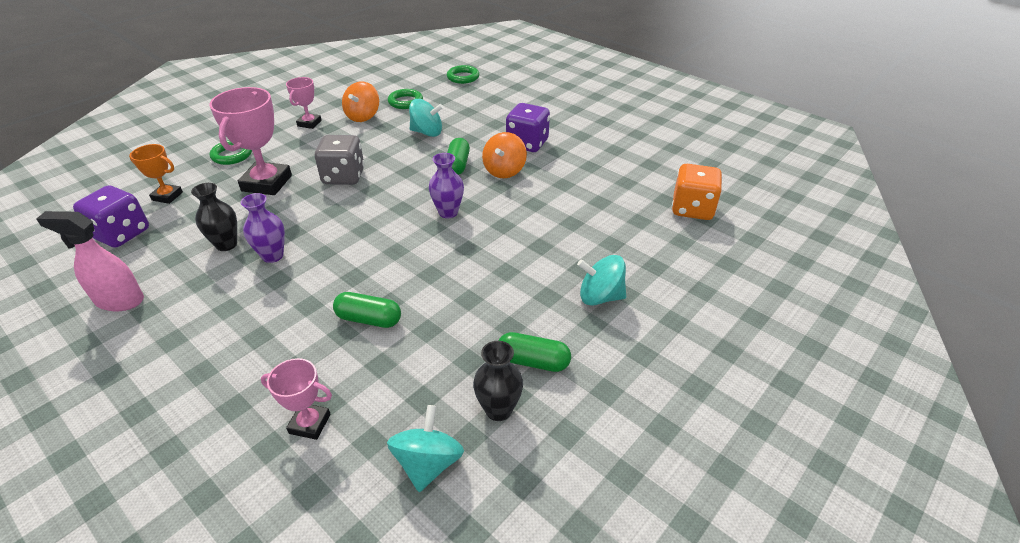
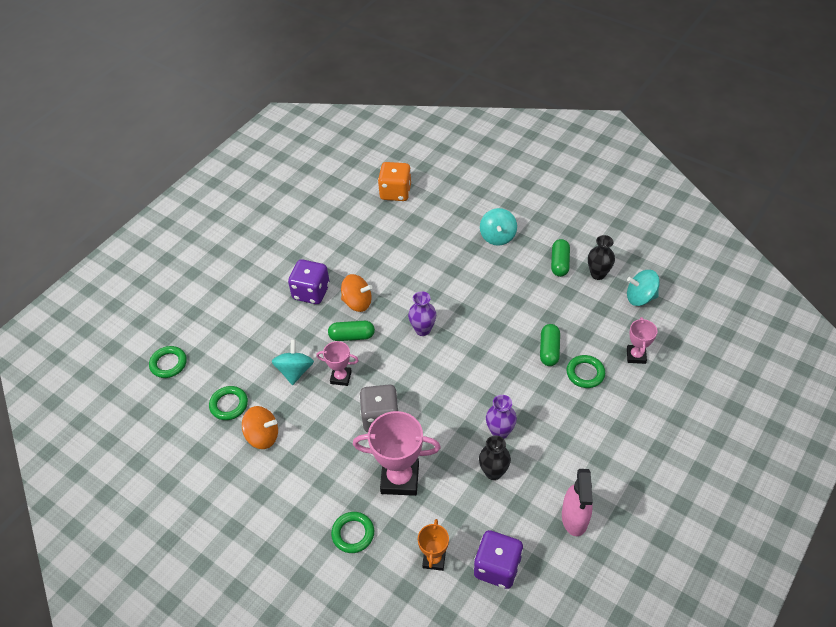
camera: 95 degrees left, 10 degrees up
(309, 123) = (280, 483): pink trophy -> pink trophy (341, 377)
(311, 351) = (585, 373): none -> green ring

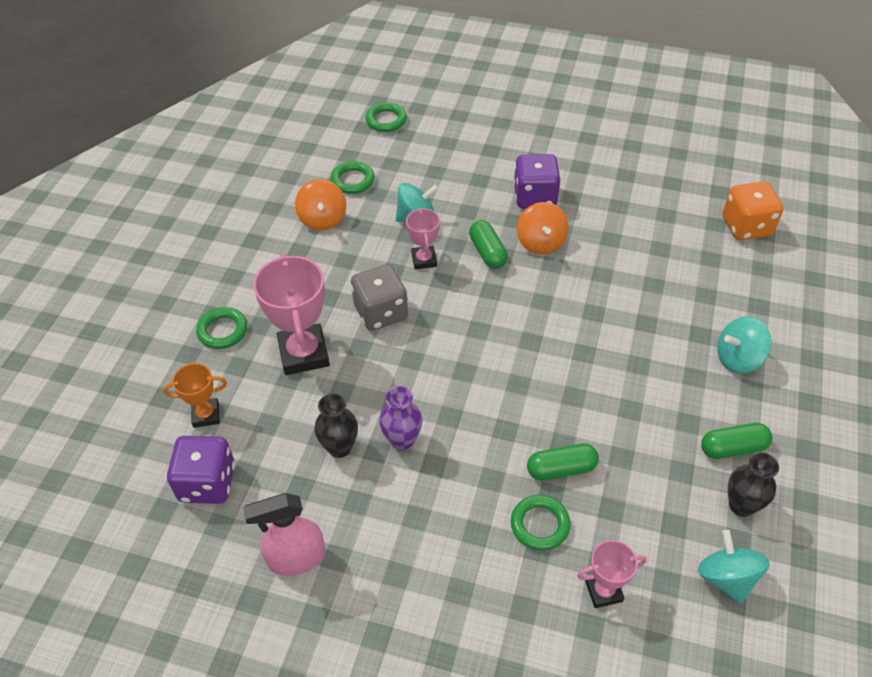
camera: 70 degrees right, 0 degrees up
(423, 330) = (529, 317): purple vase -> none

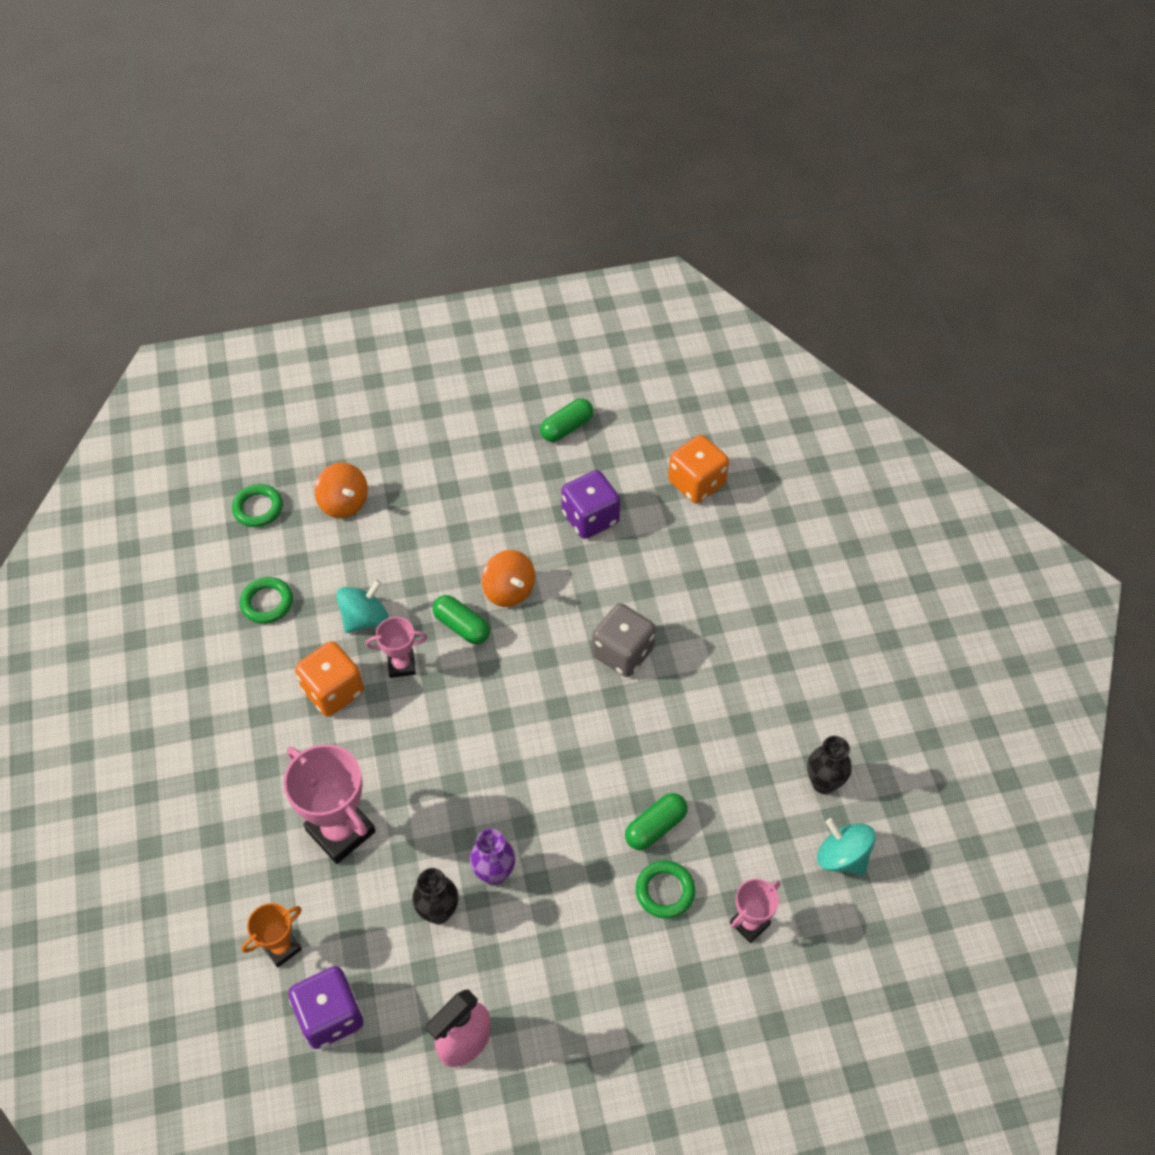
camera: 30 degrees left, 5 degrees up
(222, 331) = (237, 848): green ring -> none
(323, 219) = (263, 665): orange spinning top -> orange spinning top (344, 503)
(362, 256) = (333, 691): none -> orange dice
(381, 312) = (392, 747): grey dice -> grey dice (623, 653)
(424, 260) = (401, 665): pink trophy -> pink trophy turned 60 degrees counterclockwise
(535, 197) = (474, 538): purple dice -> purple dice (590, 518)
(733, 448) = (792, 730): green capsule -> green capsule (567, 428)
(738, 358) = (754, 635): turquoise spinning top -> none

